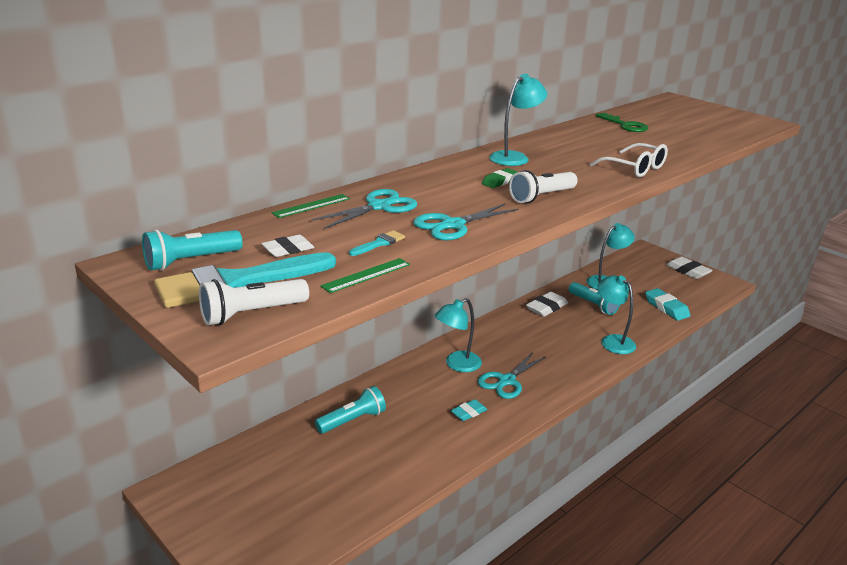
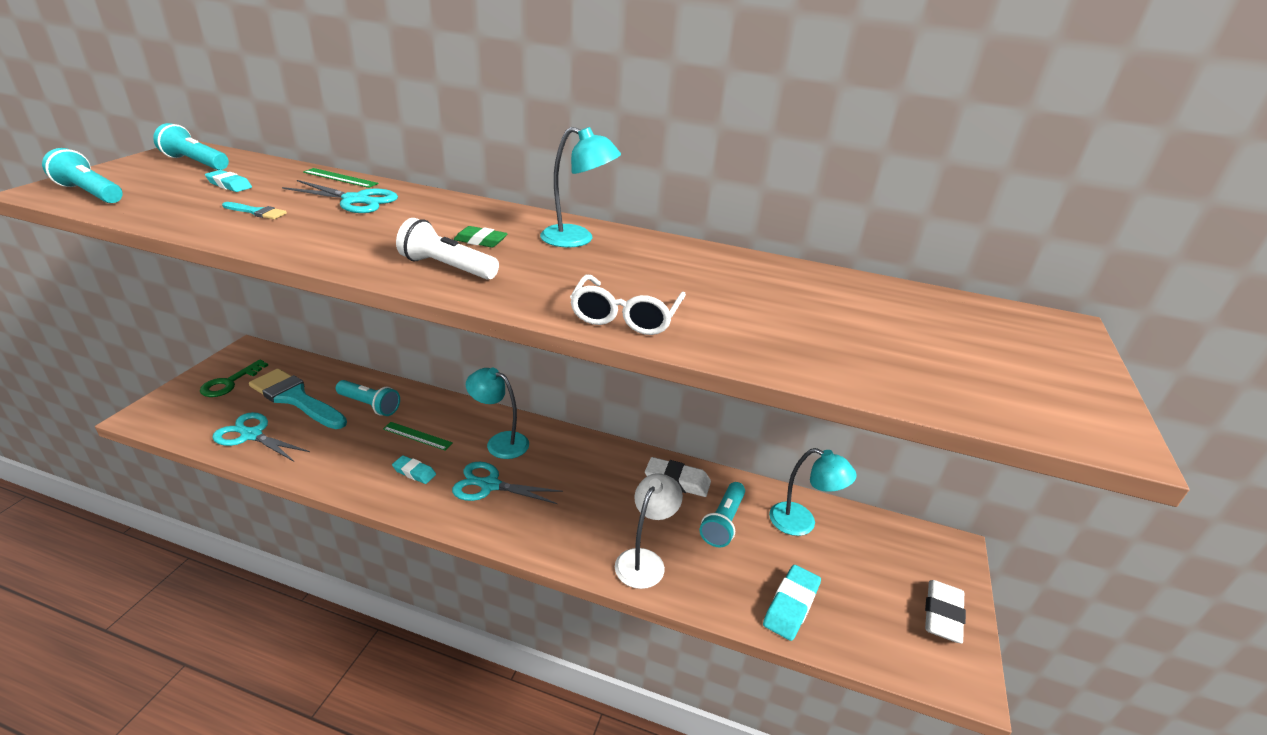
camera: 60 degrees right, 5 degrees up
(236, 282) = (154, 180): turquoise brush -> turquoise brush (296, 398)
(251, 314) = (90, 193): white flashlight -> turquoise flashlight
(288, 250) = (229, 185): white eraser -> turquoise eraser
(366, 275) = (176, 217): green ruler -> green ruler (417, 436)
(452, 225) = (322, 234): turquoise scissors -> turquoise scissors (251, 435)
(612, 341) = (644, 560): turquoise lamp -> white lamp
(625, 125) = (825, 294): green key -> green key (229, 383)

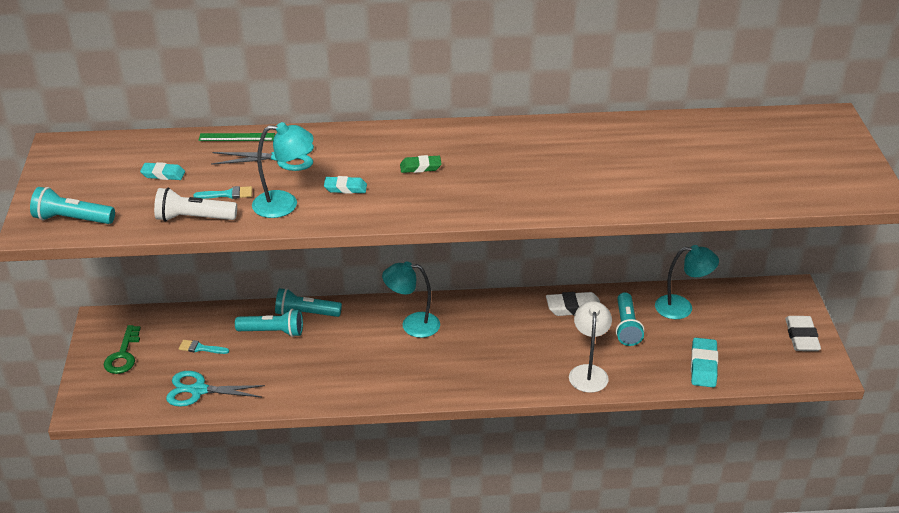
camera: 20 degrees left, 5 degrees up
(195, 163) = (95, 159): turquoise flashlight -> turquoise flashlight (306, 313)
(296, 398) = (201, 348): turquoise brush -> turquoise brush, size x0.41
(414, 472) = (365, 371): turquoise eraser -> turquoise eraser (345, 188)
(417, 436) = (340, 343): green ruler -> none
(446, 267) = (425, 198): white flashlight -> white flashlight (193, 218)
(490, 485) = (434, 360): turquoise scissors -> none
(577, 239) = (484, 143): turquoise lamp -> turquoise lamp (285, 204)
(625, 316) = (575, 199): white glasses -> none

